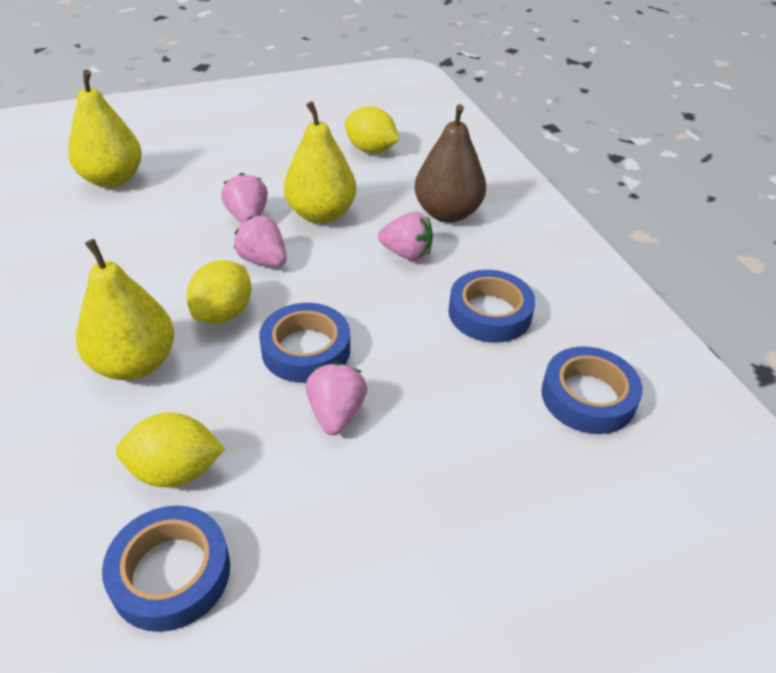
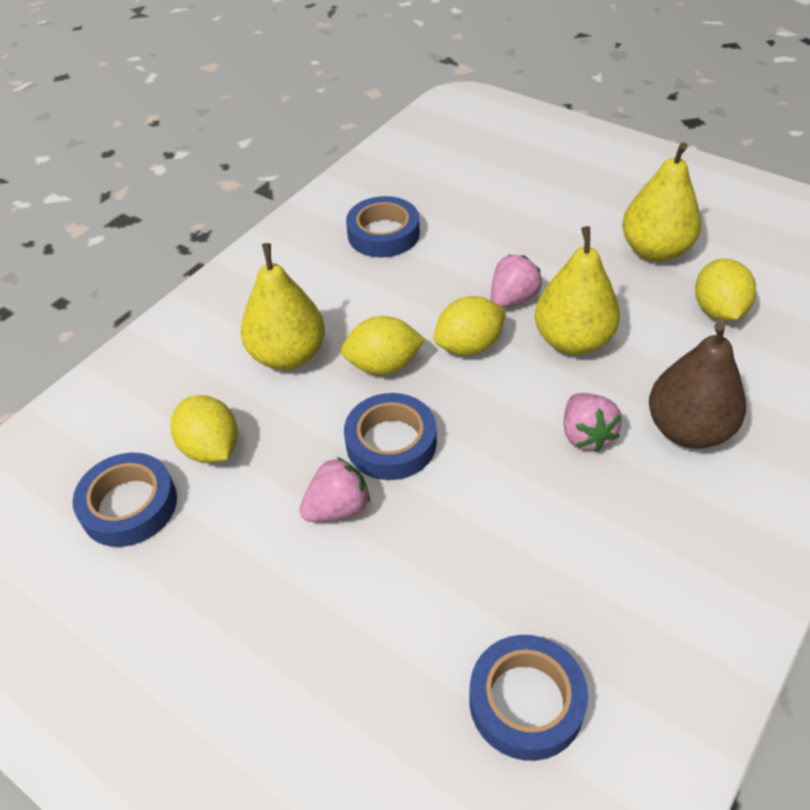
camera: 60 degrees right, 5 degrees up
(112, 179) = (468, 195): yellow pear -> yellow pear (655, 250)
(263, 260) = (469, 346): pink strawberry -> yellow lemon
(489, 313) = (568, 550): blue tape -> blue tape (383, 234)

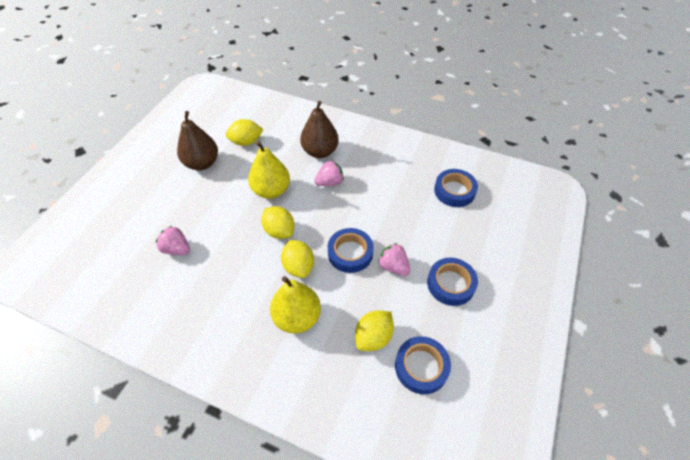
camera: 105 degrees left, 5 degrees up
(383, 234) = (181, 290): blue tape -> blue tape (450, 284)
(513, 299) = (242, 217): pink strawberry -> pink strawberry (177, 249)
(655, 250) = (202, 163): yellow pear -> brown pear

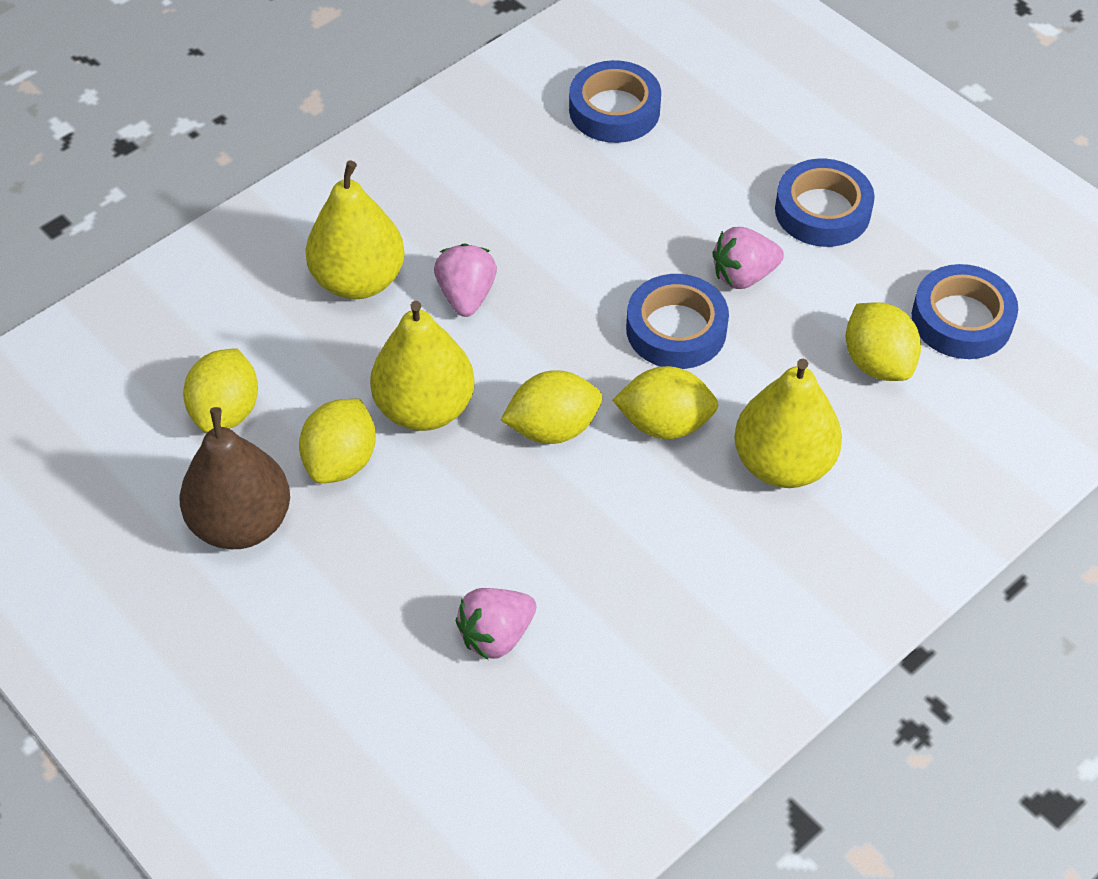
camera: 65 degrees left, 0 degrees up
(238, 177) = (341, 461): none -> yellow lemon
(320, 151) = (359, 280): brown pear -> yellow pear

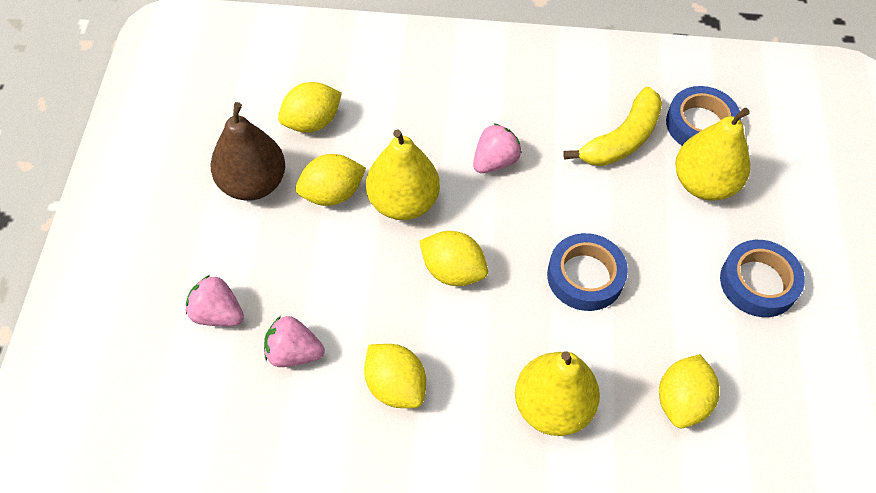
camera: 45 degrees right, 5 degrees up
(359, 280) = (451, 108): yellow pear -> yellow pear (704, 184)
(560, 180) = (621, 139): none -> yellow banana
(664, 424) = (514, 323): yellow lemon -> yellow lemon (395, 386)
(743, 275) = (662, 280): pink strawberry -> pink strawberry (217, 314)
(961, 319) = (769, 424): blue tape -> none

